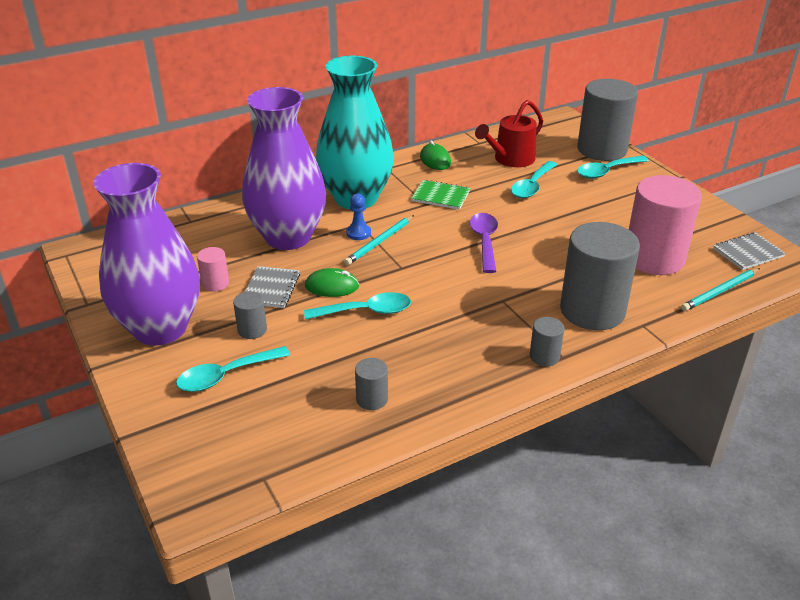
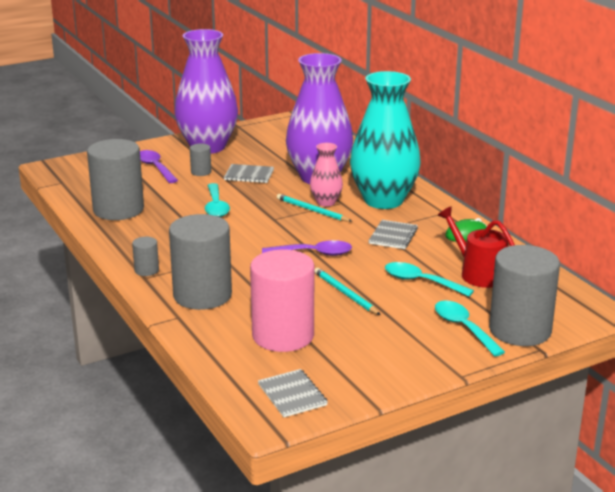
camera: 90 degrees right, 10 degrees down
(215, 283) = (257, 158): pink cylinder -> none
(226, 376) = (155, 167): turquoise spoon -> purple spoon
(332, 286) = (250, 194): green mouse -> none
(358, 233) = (326, 202): blue pawn -> pink vase
(372, 399) = (118, 209): grey cylinder -> grey cylinder, size x2.29
(440, 196) = (393, 236): green notebook -> grey notebook
(720, 291) = (222, 365): turquoise pencil -> turquoise pencil (345, 294)

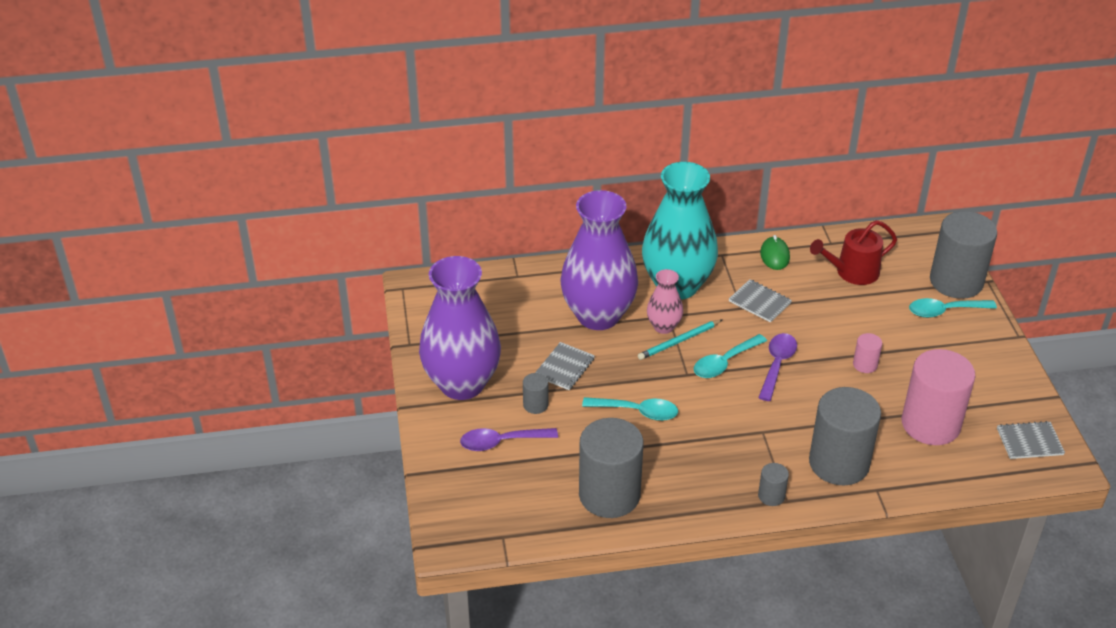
camera: 70 degrees left, 15 degrees up
(345, 294) = (865, 364): turquoise pencil -> pink cylinder
(421, 282) = (857, 311): turquoise spoon -> turquoise spoon (724, 363)

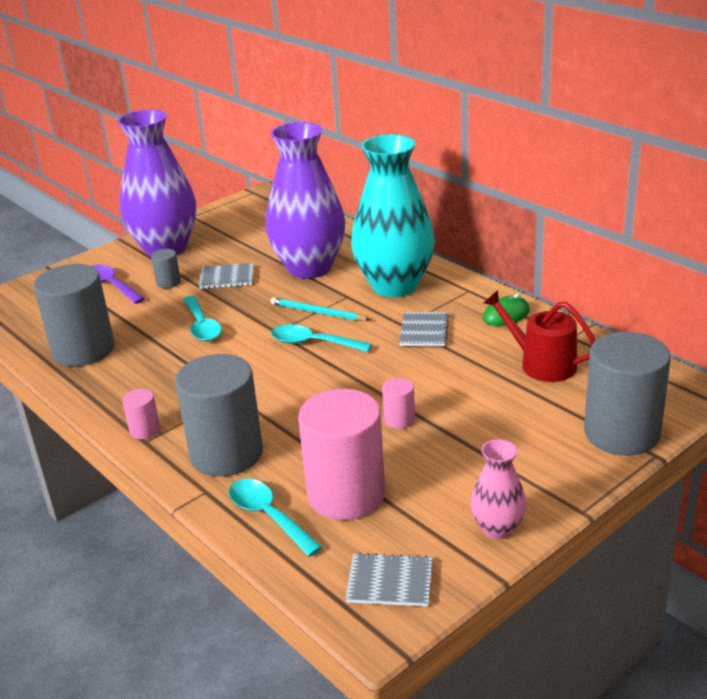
camera: 60 degrees right, 10 degrees down
(663, 326) = (329, 299): pink vase -> pink vase (497, 528)
(771, 496) = (145, 430): grey cylinder -> pink cylinder
(777, 365) = (341, 370): purple spoon -> none
(944, 311) = (556, 442): turquoise spoon -> turquoise spoon (268, 516)
(1029, 442) = (390, 582): grey notebook -> grey notebook turned 45 degrees counterclockwise

